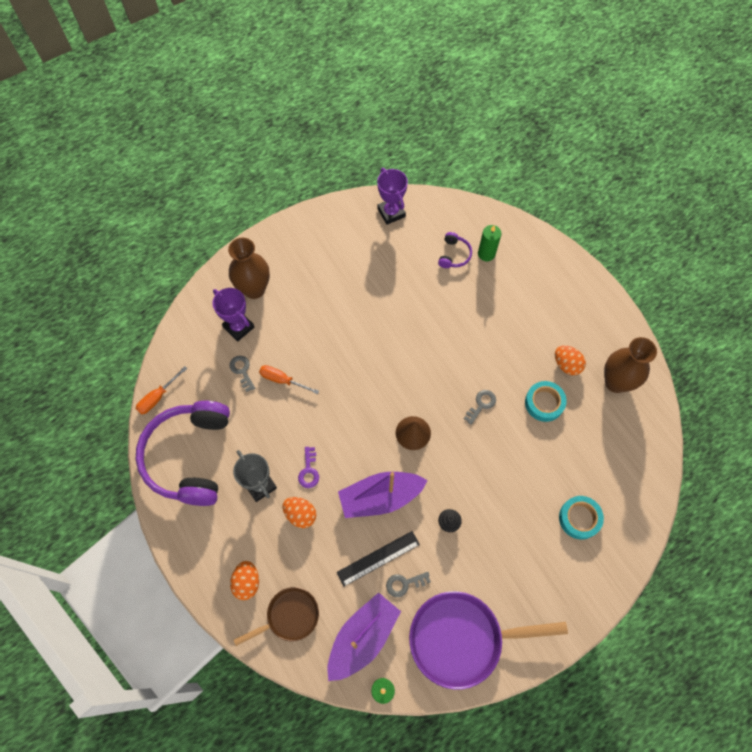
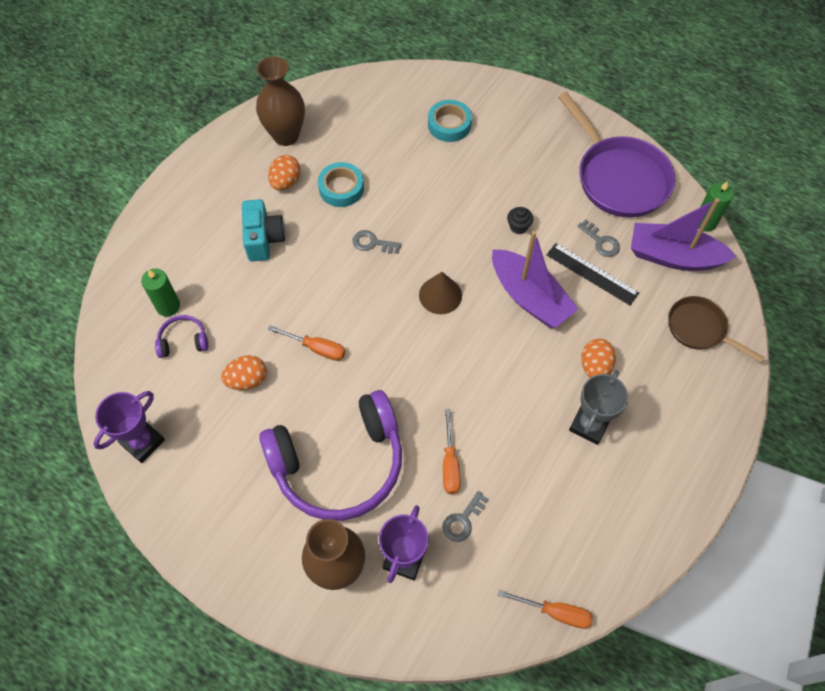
camera: 115 degrees left, 5 degrees down
(190, 456) = (604, 524): purple headphones -> purple headphones (339, 463)
(247, 582) = (696, 385): orange egg -> orange egg (247, 380)
(309, 471) = (542, 380): purple key -> none
(409, 332) = (316, 348): none -> orange screwdriver
(517, 331) = (264, 239): none -> turquoise camera

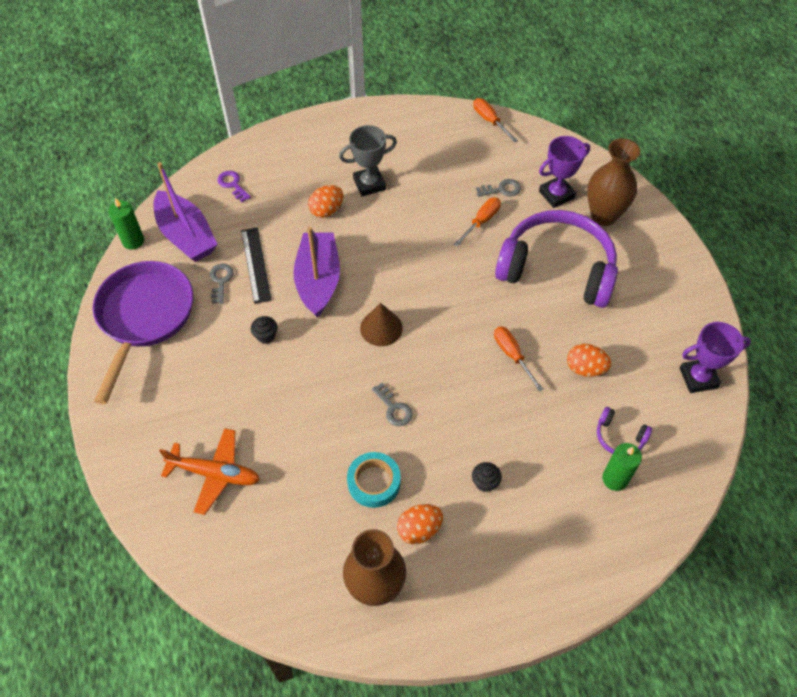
camera: 140 degrees left, 5 degrees down
(264, 239) = (485, 482): turquoise camera -> black cupcake
(449, 125) = (215, 474): turquoise tape -> orange plane
(700, 329) = (232, 185): brown pan -> purple key

